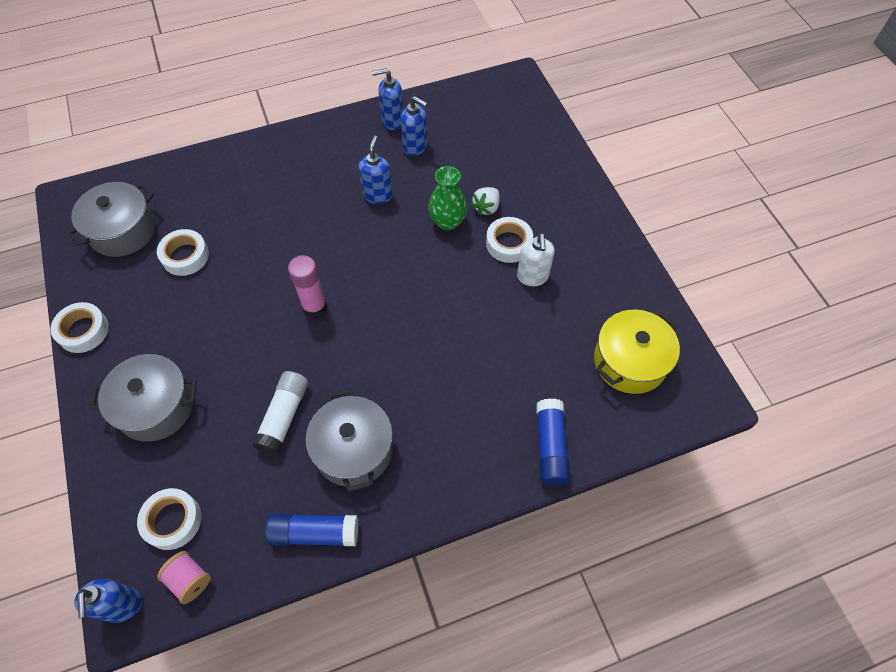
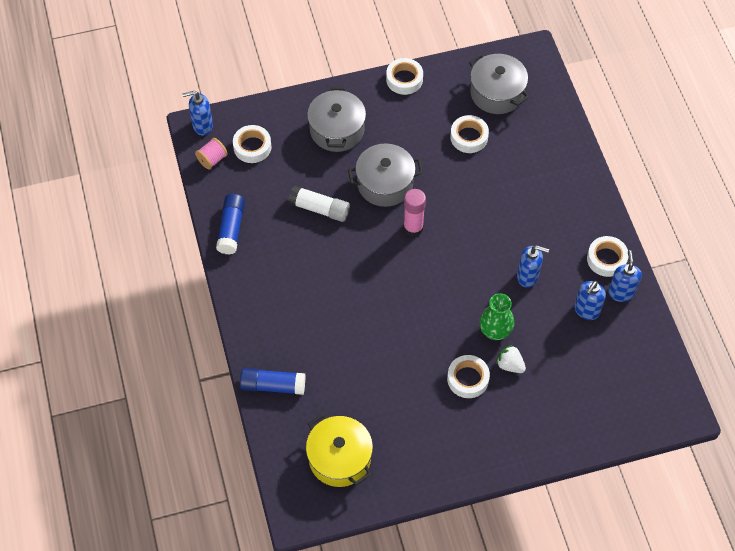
camera: 95 degrees right, 0 degrees up
(353, 132) = (606, 259): none -> white tape
(354, 449) = (288, 253): grey pot -> grey pot (385, 184)
(532, 277) = (430, 394): white soap dispenser -> none

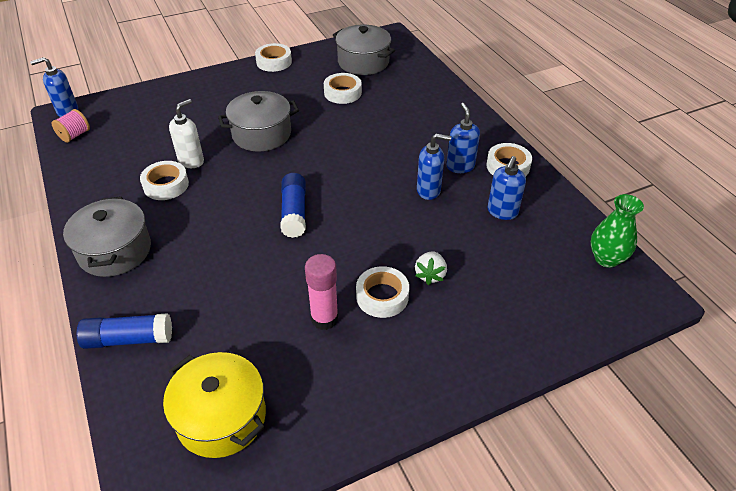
camera: 10 degrees left, 15 degrees down
(231, 228) = (89, 188): blue glue stick -> blue glue stick (294, 212)
(252, 147) = (119, 122): white tape -> white tape (166, 185)
(319, 209) = (191, 161): white glue stick -> white soap dispenser
(337, 130) = (209, 101): grey pot -> grey pot (115, 251)
(413, 228) = (295, 165): pink glue stick -> pink glue stick (324, 318)
(495, 331) = (404, 244): green vase -> green vase (606, 258)
(510, 365) = (430, 275): white strawberry -> white strawberry turned 105 degrees counterclockwise
(621, 292) = (533, 192): blue soap dispenser -> blue soap dispenser (460, 166)

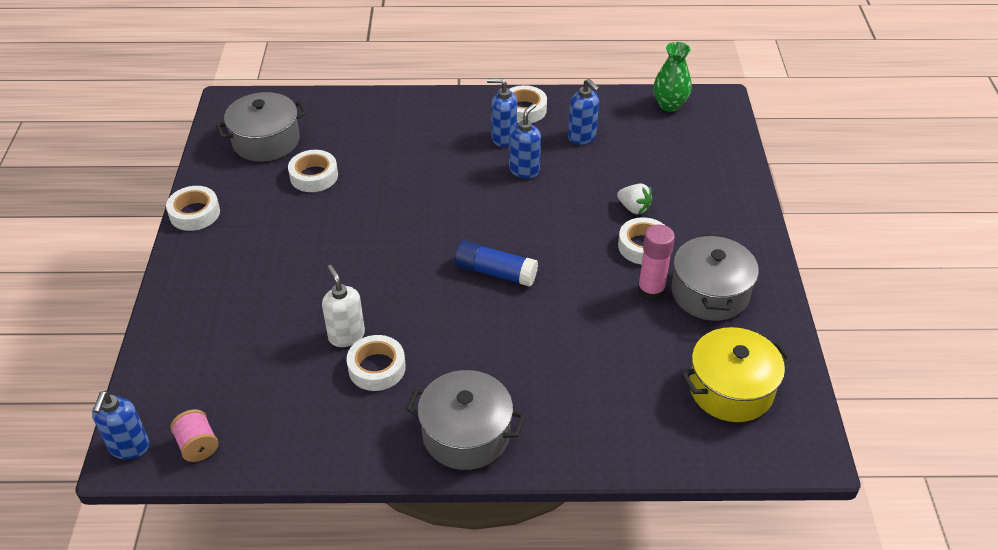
camera: 65 degrees left, 0 degrees up
(128, 339) = (607, 442): blue glue stick -> none
(261, 134) = (341, 263): grey pot -> grey pot (710, 293)

